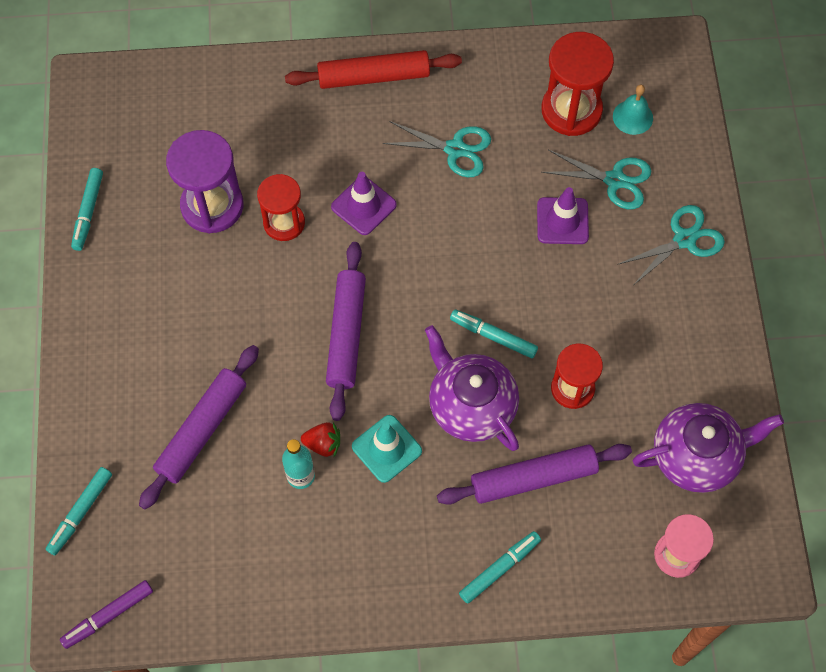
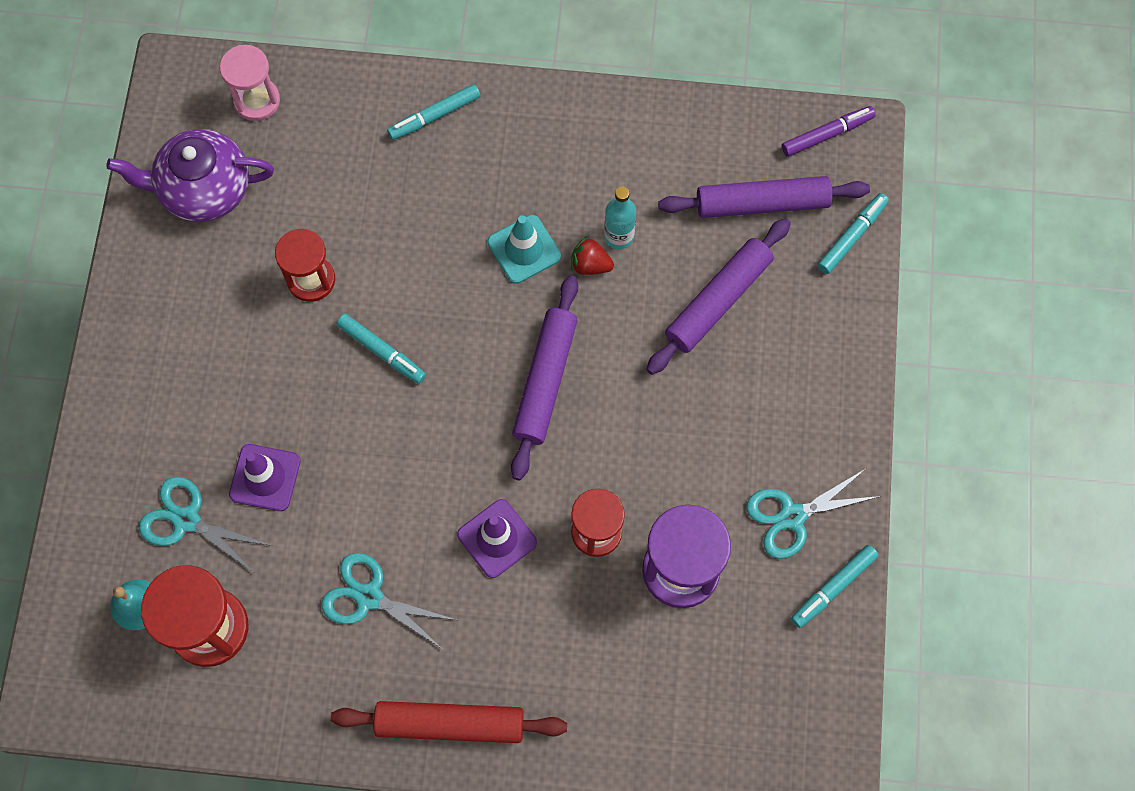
camera: 170 degrees left, 5 degrees up
(88, 212) = (833, 588): turquoise marker -> turquoise marker turned 150 degrees counterclockwise
(471, 406) = (425, 279): purple teapot -> none
(533, 478) = (378, 195): purple rolling pin -> purple rolling pin (762, 203)
(684, 239) = (131, 430): turquoise scissors -> turquoise scissors (792, 516)

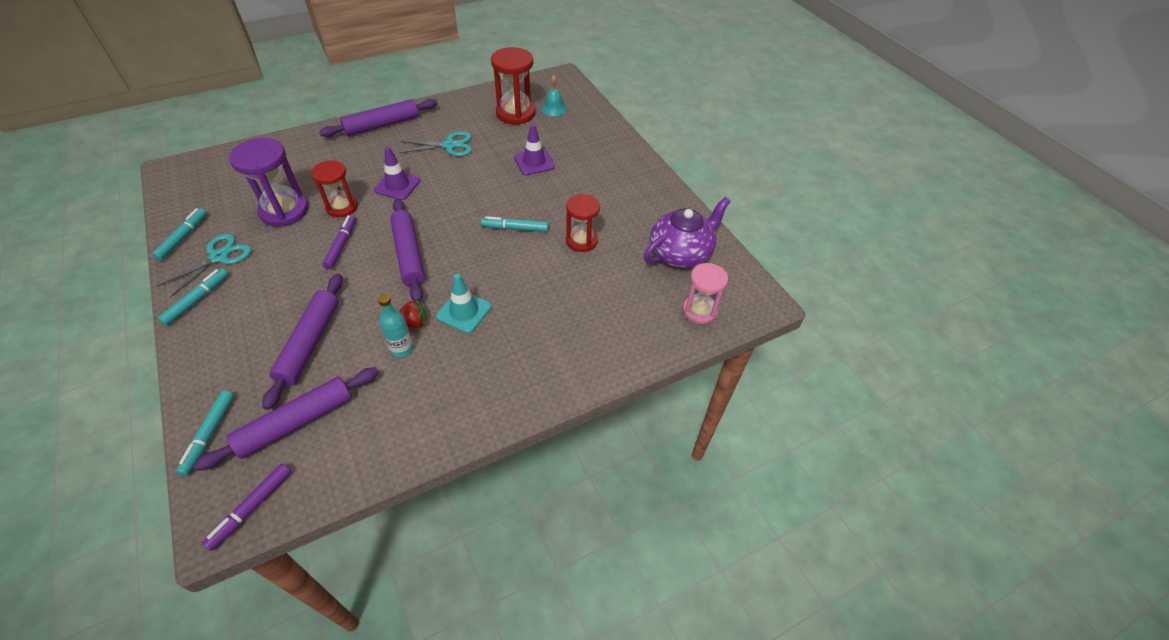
camera: 145 degrees right, 20 degrees down
(187, 520) = (557, 137): turquoise scissors -> none
(434, 116) = (580, 359): turquoise marker -> turquoise marker (197, 300)
(450, 723) = (382, 125): red rolling pin -> purple rolling pin
(625, 449) = (341, 245): none -> purple marker

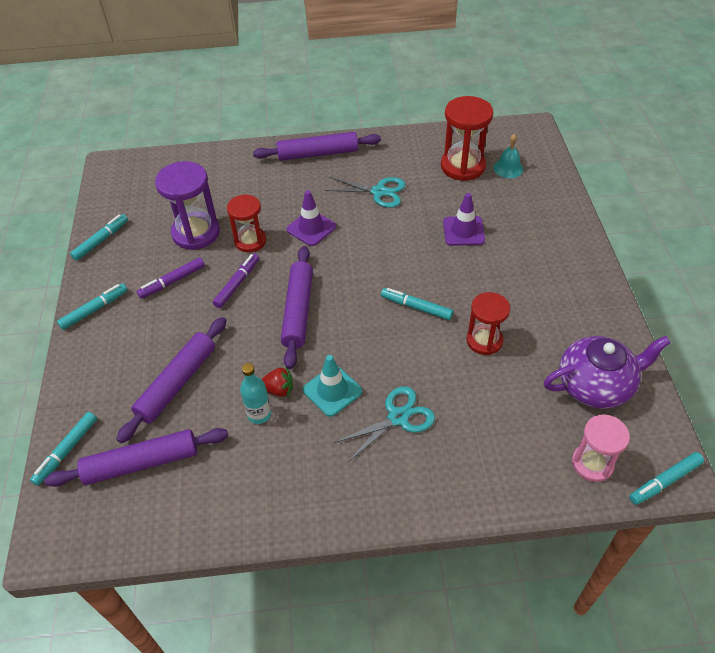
camera: 25 degrees right, 0 degrees up
(219, 257) = (125, 269): turquoise scissors -> turquoise scissors (398, 417)
(252, 508) = (80, 536): purple marker -> purple marker (172, 281)
(756, 309) = (664, 481): none -> turquoise marker

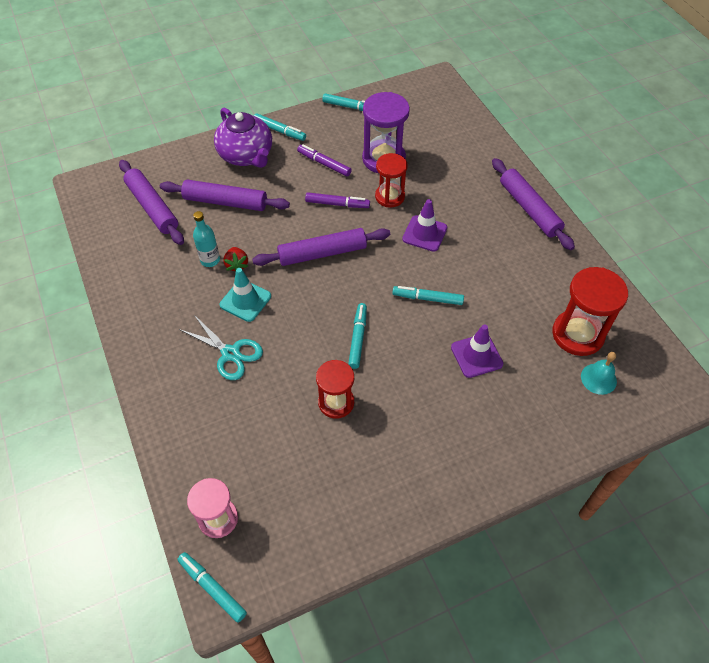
camera: 70 degrees right, 5 degrees up
(66, 451) = (153, 165): turquoise marker -> turquoise marker (427, 298)
(379, 192) = (499, 271): turquoise scissors -> none
(595, 385) = (310, 511): purple teapot -> purple teapot (246, 155)

